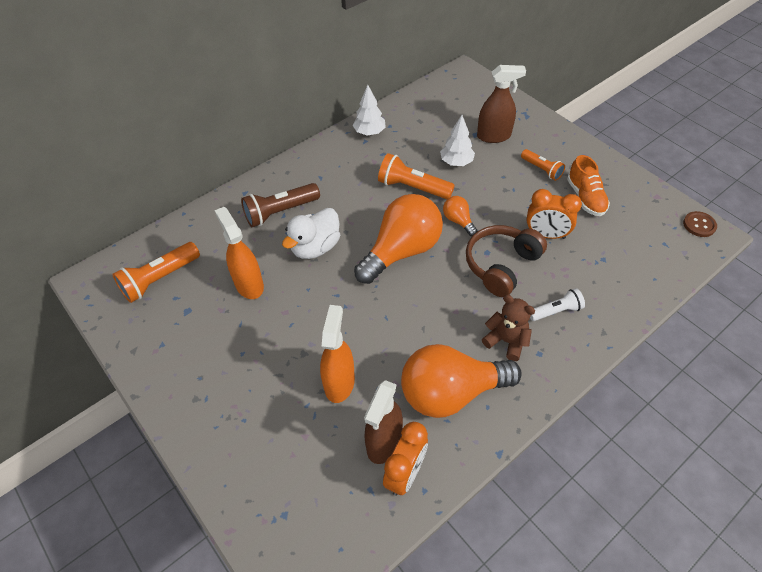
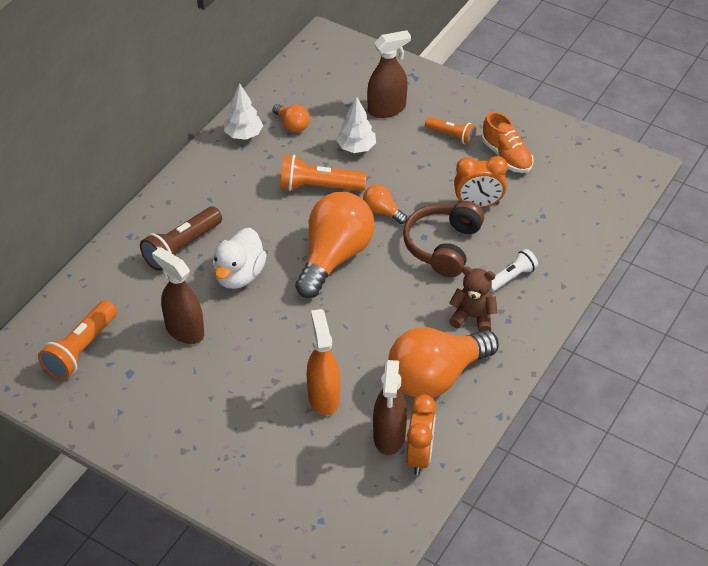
camera: 20 degrees left, 5 degrees down
(249, 284) = (184, 330): orange spray bottle -> brown spray bottle
(411, 133) = (292, 125): none -> orange light bulb
(699, 225) = (627, 159): brown button -> none

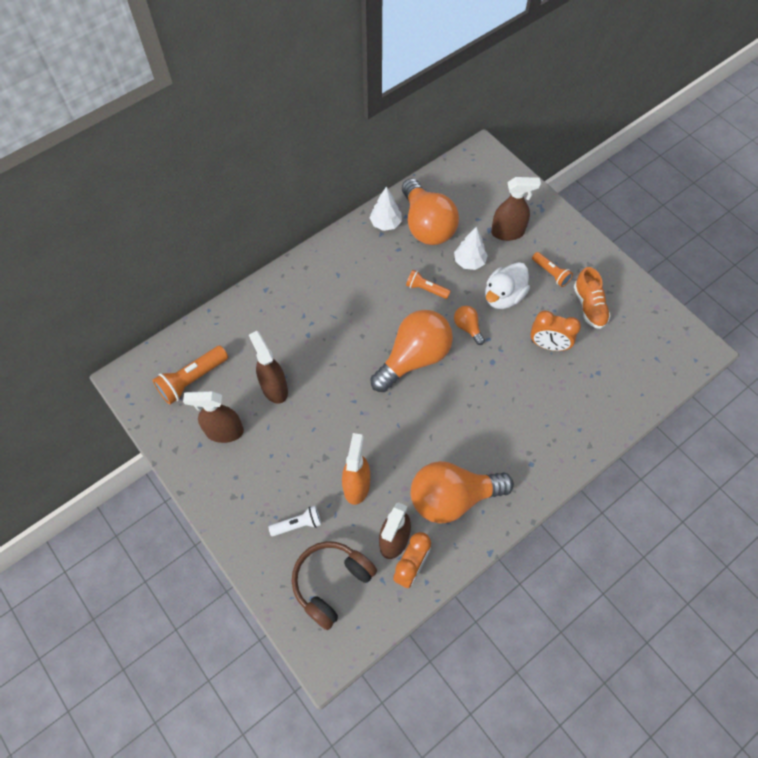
camera: 20 degrees right, 15 degrees up
(144, 390) = (224, 431): none -> brown spray bottle
(181, 248) = (300, 312): brown flashlight -> none
(239, 275) = (334, 351): white duck -> white duck (503, 296)
(292, 125) = (426, 225): orange light bulb -> orange light bulb, size x2.22
(318, 187) = (426, 289): orange flashlight -> orange flashlight, size x0.62
(443, 246) = (504, 376): brown headphones -> brown headphones (331, 583)
(473, 317) = (503, 451): brown teddy bear -> none
(511, 277) = (550, 423): white flashlight -> white flashlight (298, 524)

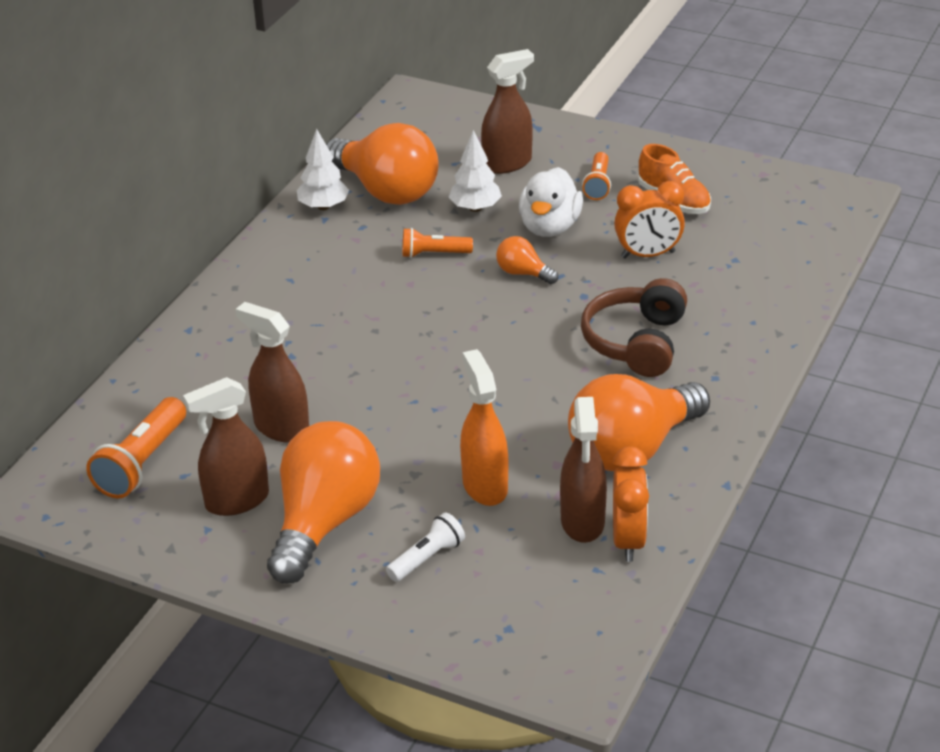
camera: 25 degrees left, 25 degrees down
(331, 583) = (525, 601): brown headphones -> brown headphones (636, 342)
(414, 358) = (469, 328): orange light bulb -> orange light bulb (324, 522)
(551, 273) = (598, 185): orange flashlight -> orange flashlight turned 75 degrees clockwise

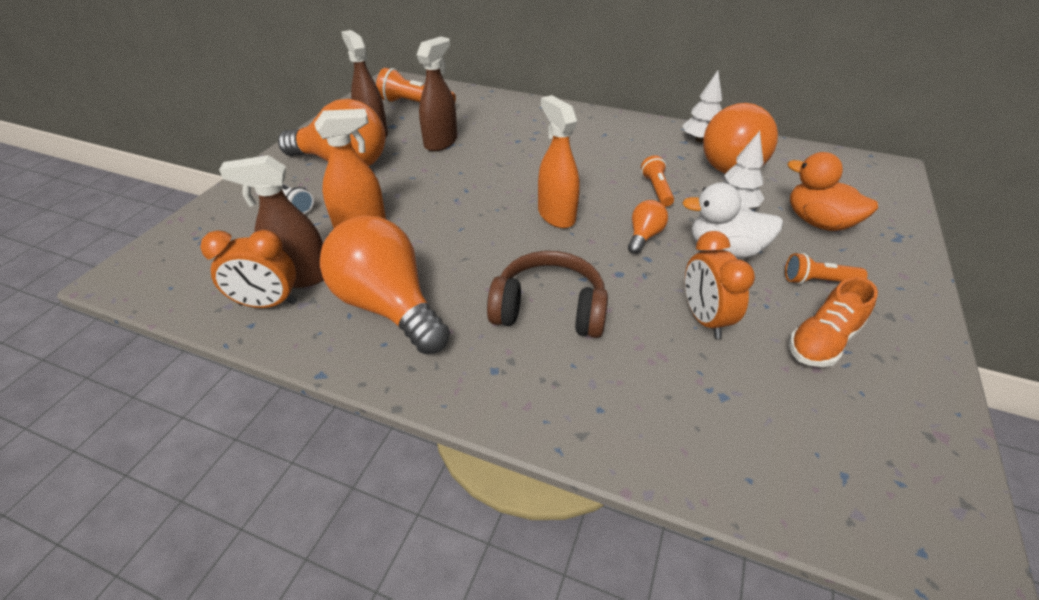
camera: 85 degrees right, 5 degrees up
(478, 330) = (556, 215): none -> orange spray bottle
(507, 163) = (818, 222): brown spray bottle -> orange duck

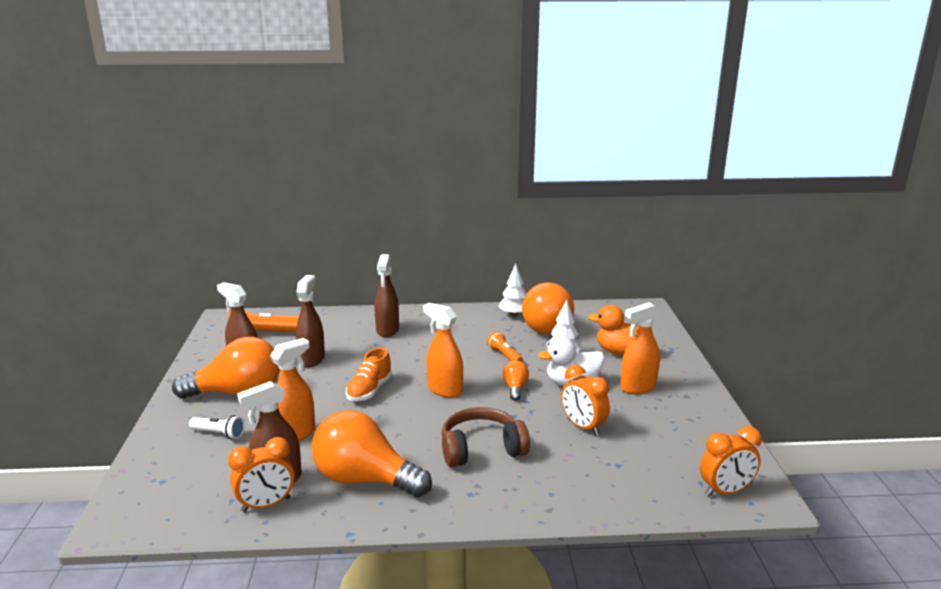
camera: 25 degrees left, 20 degrees down
(541, 127) = (387, 330): none -> brown spray bottle
(818, 281) = (637, 387): orange flashlight -> orange spray bottle
(822, 341) = (657, 420): orange shoe -> orange shoe (369, 390)
(883, 510) = (725, 491): none -> orange clock

